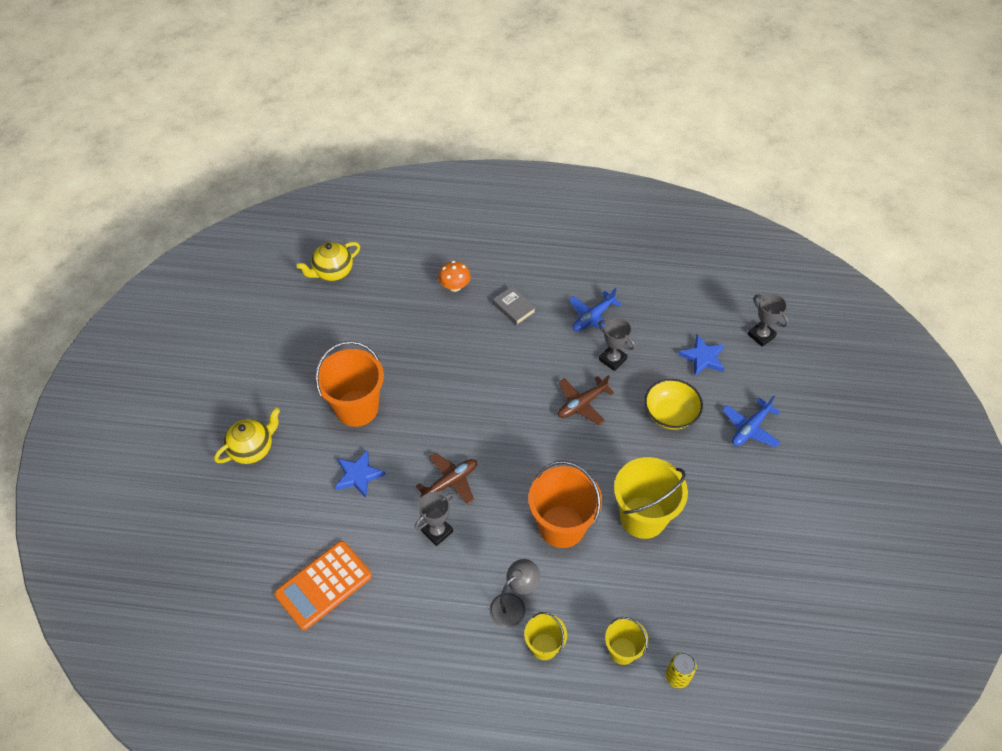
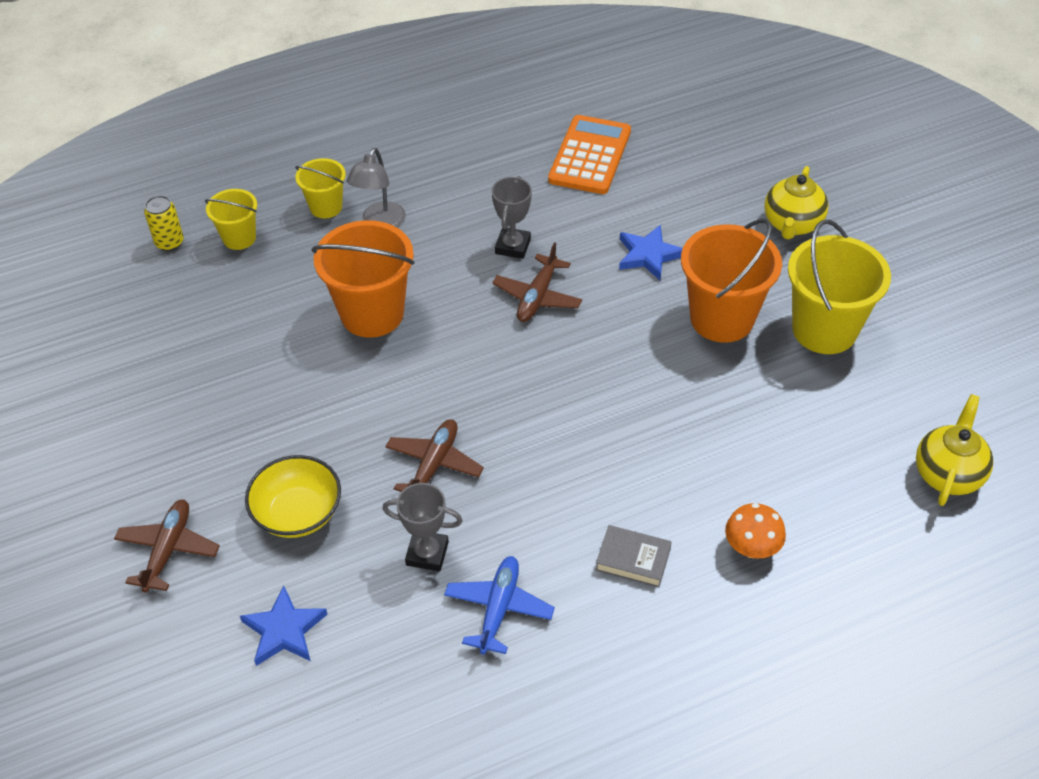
camera: 150 degrees right, 5 degrees down
(643, 517) = (276, 367): yellow bucket -> yellow bucket (824, 330)
(750, 428) = (168, 550): blue plane -> brown plane
(761, 335) = (197, 726): grey trophy -> none

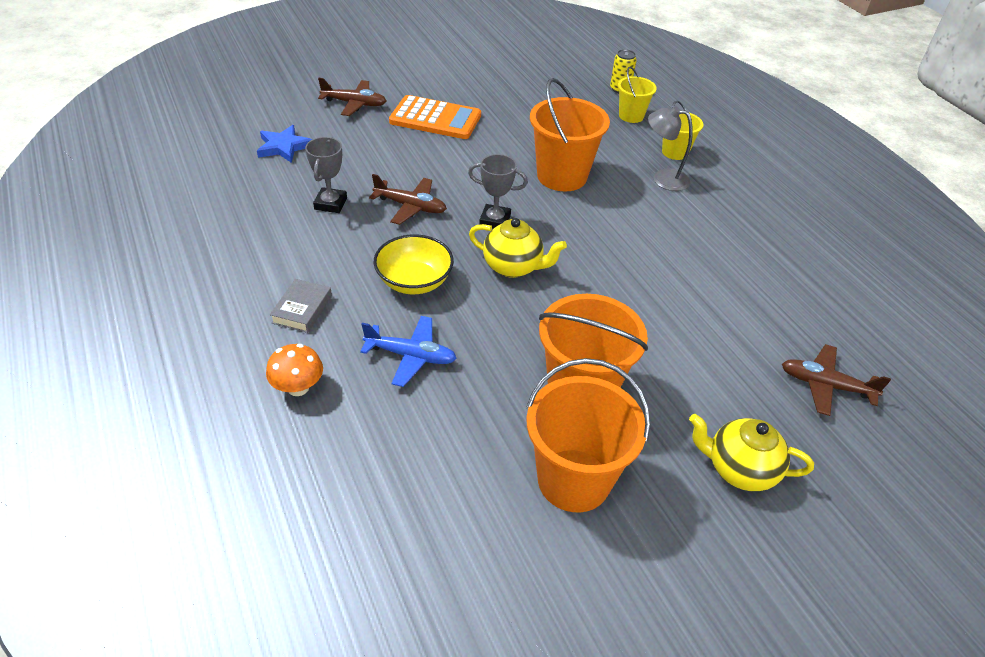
camera: 85 degrees right, 5 degrees down
(298, 513) = (375, 149): yellow bowl -> yellow bowl (414, 281)
(499, 608) = (275, 236): blue plane -> blue plane (411, 356)
(513, 246) = (653, 250): grey trophy -> grey trophy (495, 221)
(537, 297) = (593, 264): brown plane -> brown plane (825, 385)
(590, 156) = (795, 305): orange calculator -> orange calculator (435, 119)
(648, 255) = (661, 341): blue star -> none
(824, 330) = (573, 480): yellow bucket -> orange bucket
(948, 474) = (361, 572): yellow teapot -> yellow teapot (513, 267)

